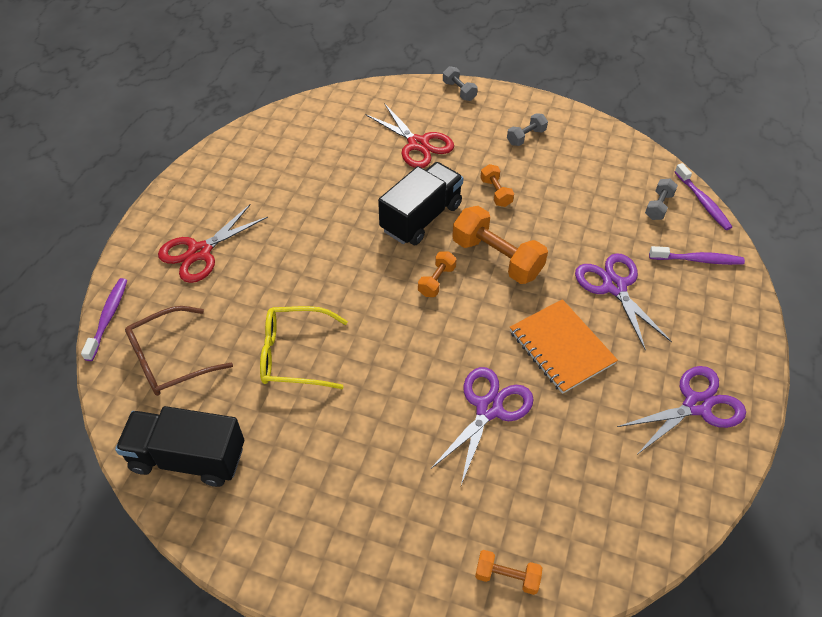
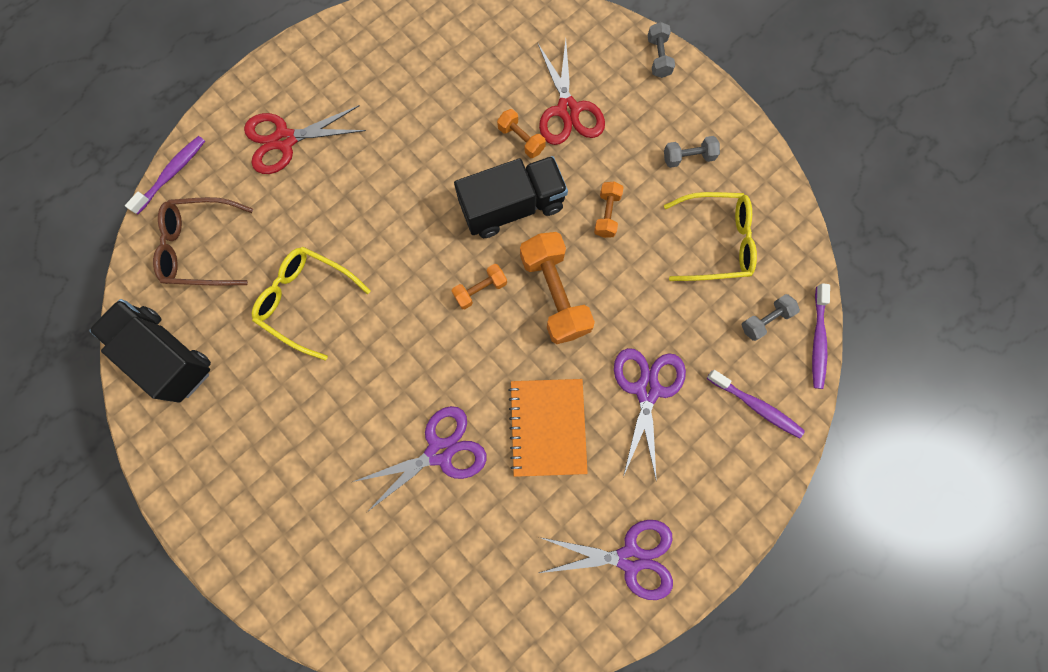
camera: 30 degrees right, 25 degrees up
(507, 576) = (353, 612): orange dumbbell -> orange dumbbell (521, 139)
(585, 176) = (715, 242): none -> yellow glasses

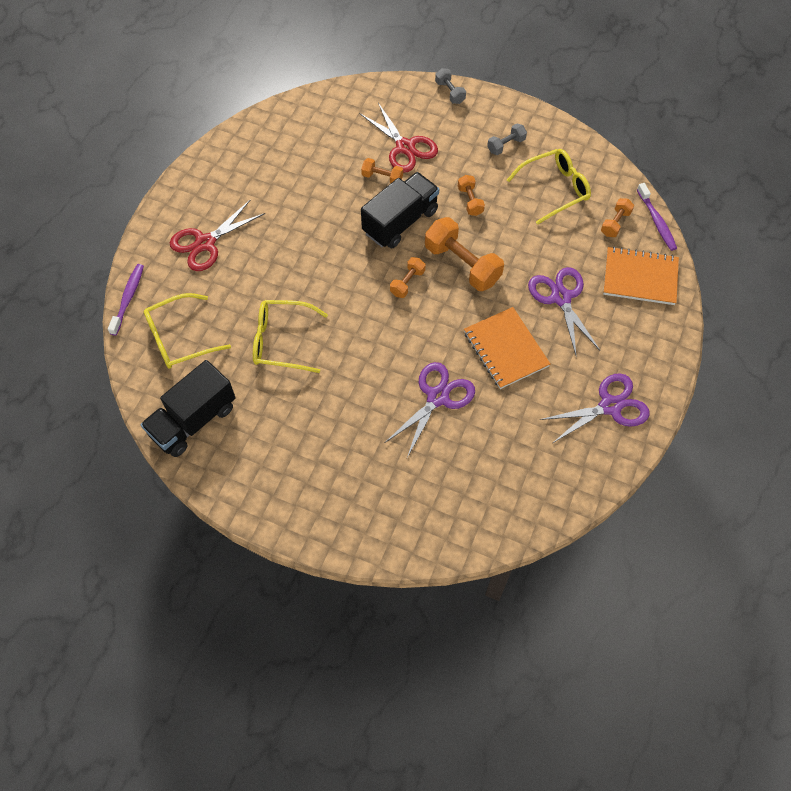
camera: 25 degrees left, 15 degrees down
(167, 355) = (193, 420): black truck -> black truck turned 60 degrees counterclockwise
(201, 247) = (179, 338): brown glasses -> yellow glasses
(756, 406) = (640, 277): purple toothbrush -> orange notebook
(765, 320) = (615, 223): grey dumbbell -> orange dumbbell

